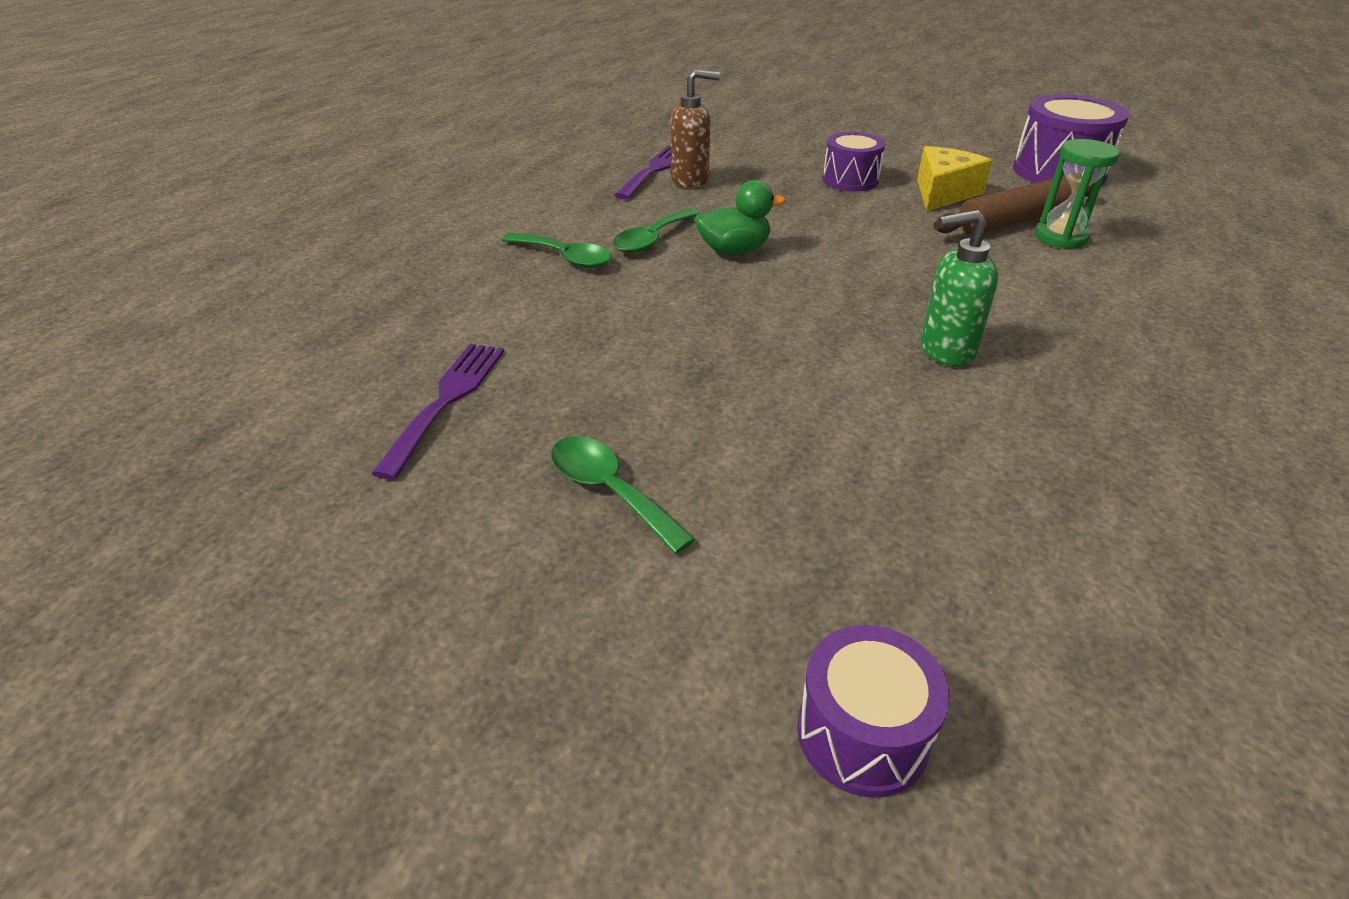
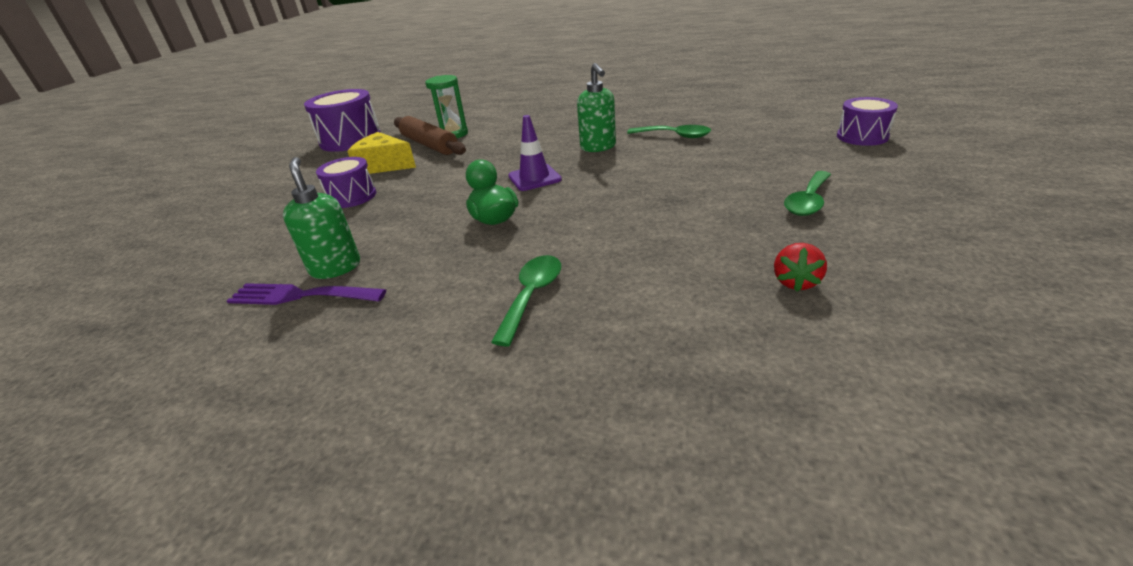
camera: 100 degrees left, 5 degrees down
(446, 400) = (795, 282): purple fork -> red strawberry
(652, 239) = (481, 258): green spoon -> green spoon (674, 136)
(690, 180) = (335, 268): brown soap dispenser -> green soap dispenser
(842, 284) = (534, 178): none -> purple traffic cone

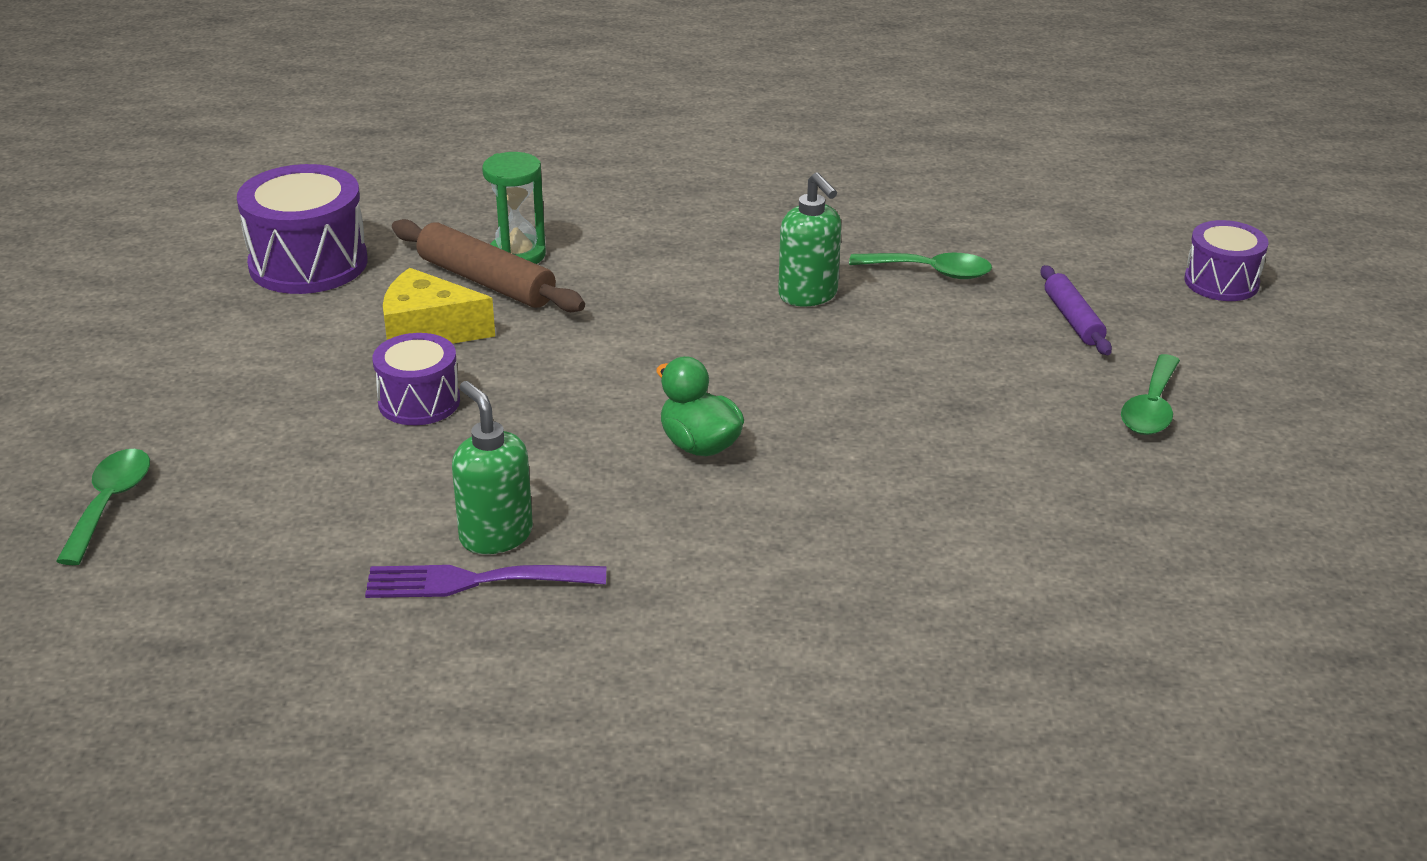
camera: 15 degrees left, 0 degrees up
(532, 296) = (817, 566): green spoon -> green spoon (110, 503)
(534, 178) = (726, 362): purple traffic cone -> none
(759, 156) = (1073, 319): none -> purple rolling pin
(795, 282) = (1146, 533): red strawberry -> none

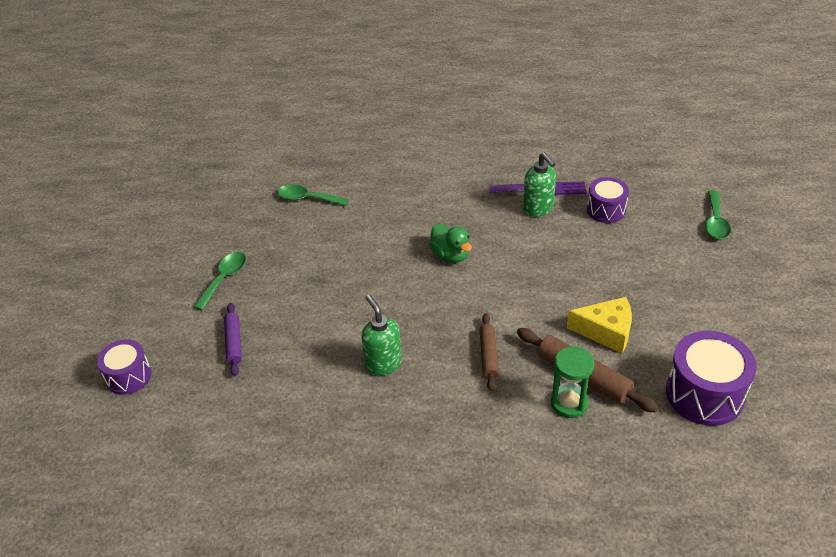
camera: 175 degrees left, 10 degrees up
(419, 402) = (594, 280): purple drum -> purple drum (606, 210)
(634, 304) = (488, 355): none -> brown rolling pin
(930, 272) = (303, 386): green spoon -> green spoon (307, 199)

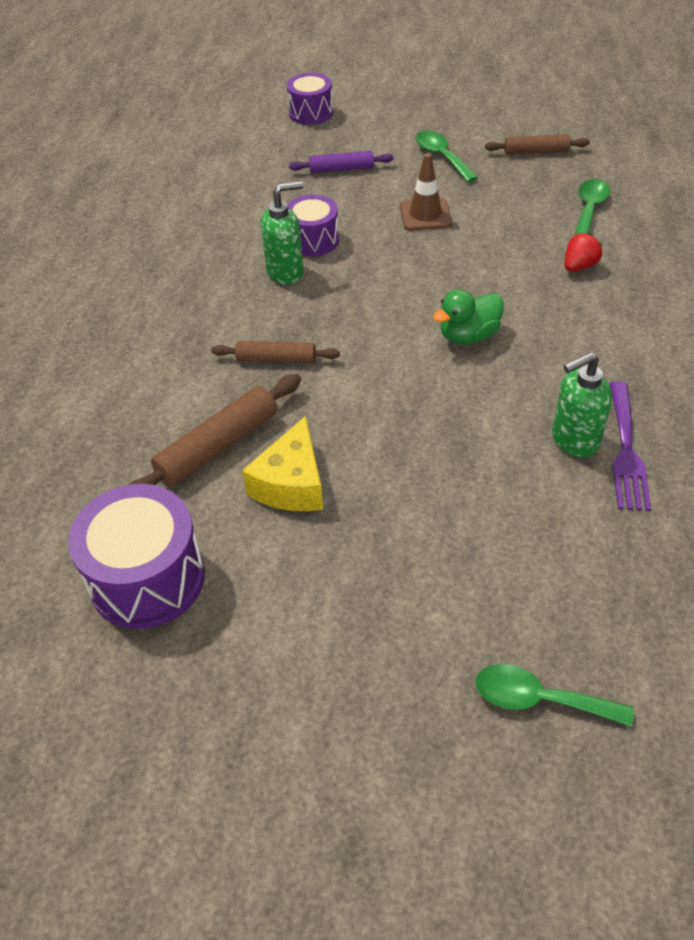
camera: 95 degrees right, 5 degrees up
(224, 279) = (441, 157): green spoon -> green spoon turned 150 degrees counterclockwise
(225, 225) = (536, 151): none -> brown rolling pin
(308, 284) = (425, 215): none -> brown traffic cone
(373, 204) = (579, 266): none -> red strawberry
(569, 403) = (178, 426): green hourglass -> none
(606, 210) = (573, 530): purple drum -> purple drum (313, 240)

